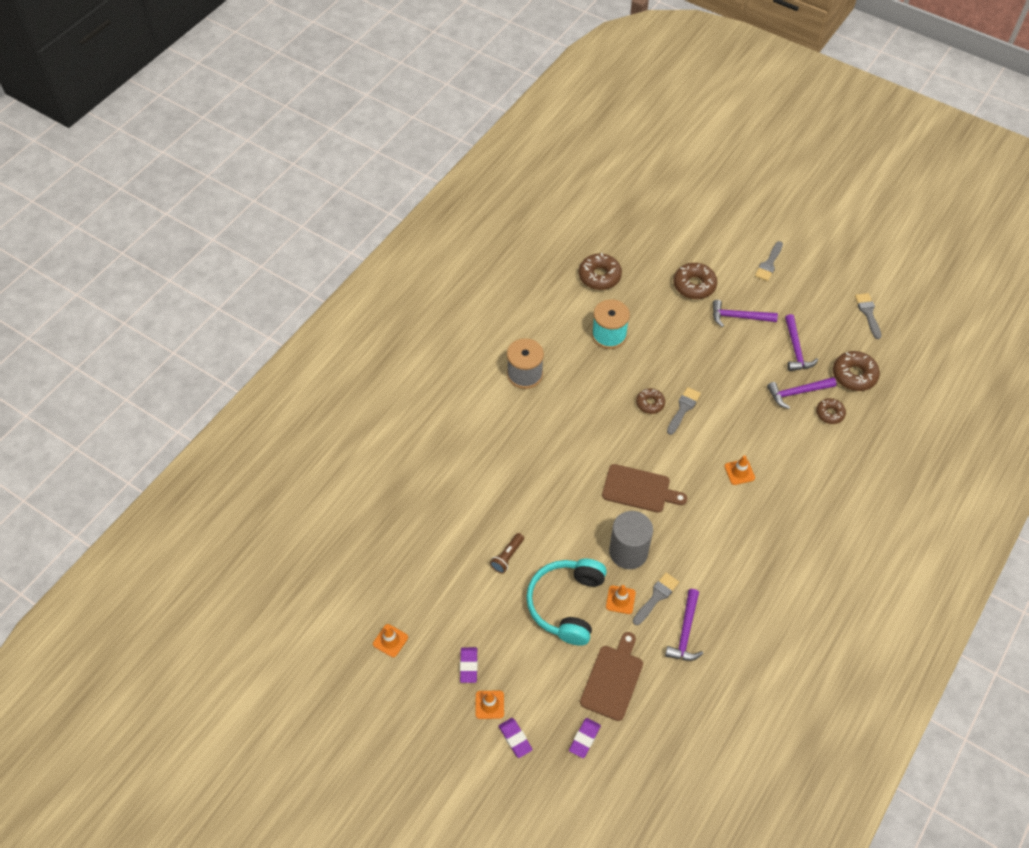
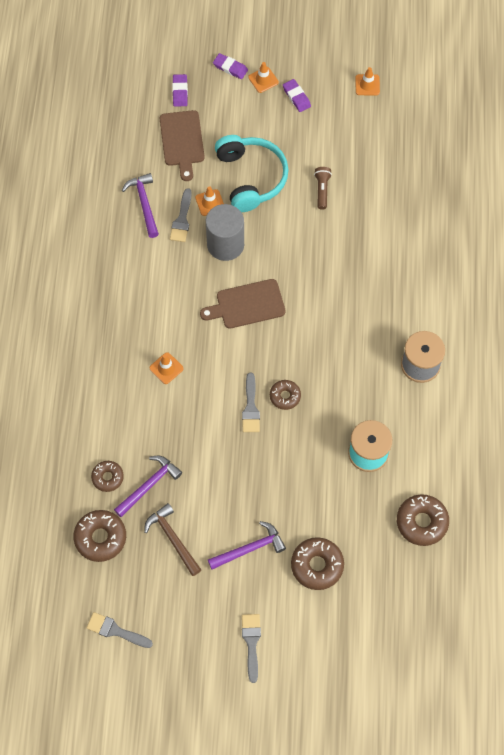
camera: 150 degrees right, 10 degrees up
(796, 349) = (172, 538): purple hammer -> brown hammer
(868, 313) = (115, 631): grey brush -> grey brush turned 150 degrees clockwise

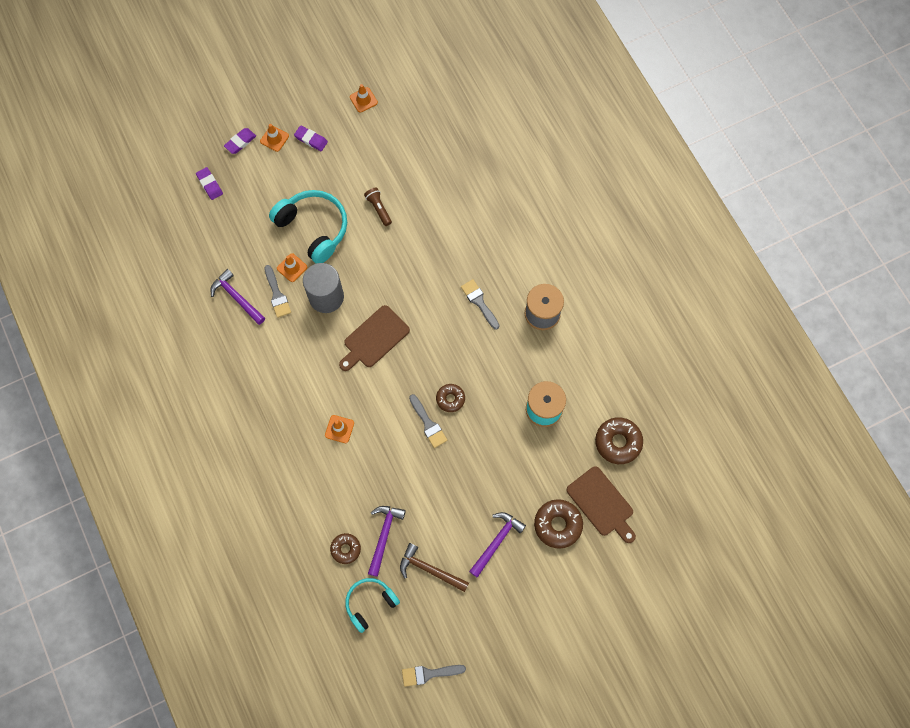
camera: 30 degrees left, 5 degrees up
(100, 538) = (370, 603): brown donut -> turquoise headphones
(182, 141) = (237, 227): brown cutting board -> brown cutting board (601, 504)
(230, 68) = (240, 142): purple eraser -> purple eraser turned 45 degrees counterclockwise
(251, 642) = (543, 618): grey brush -> grey brush (479, 302)

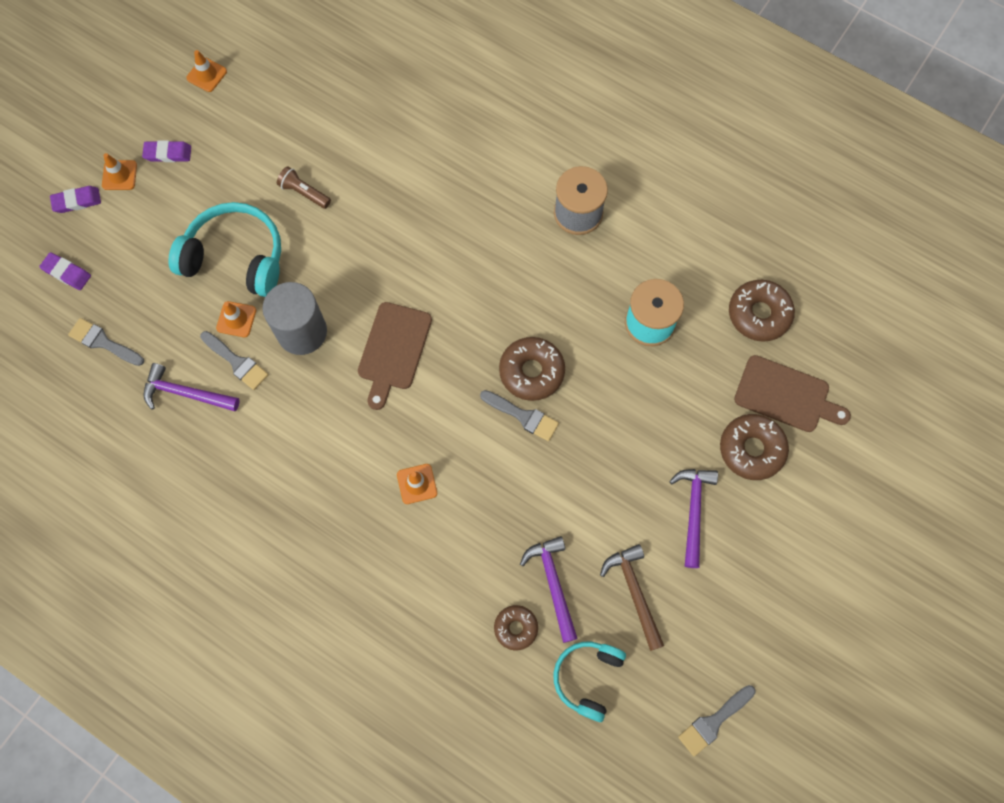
camera: 30 degrees left, 0 degrees up
(240, 142) = (77, 201): purple eraser -> purple eraser turned 60 degrees clockwise
(429, 569) = (634, 592): brown hammer -> brown hammer turned 75 degrees clockwise
(450, 399) = (531, 372): brown donut -> brown donut, size x1.61
(479, 302) = (495, 239): grey brush -> grey brush (103, 342)

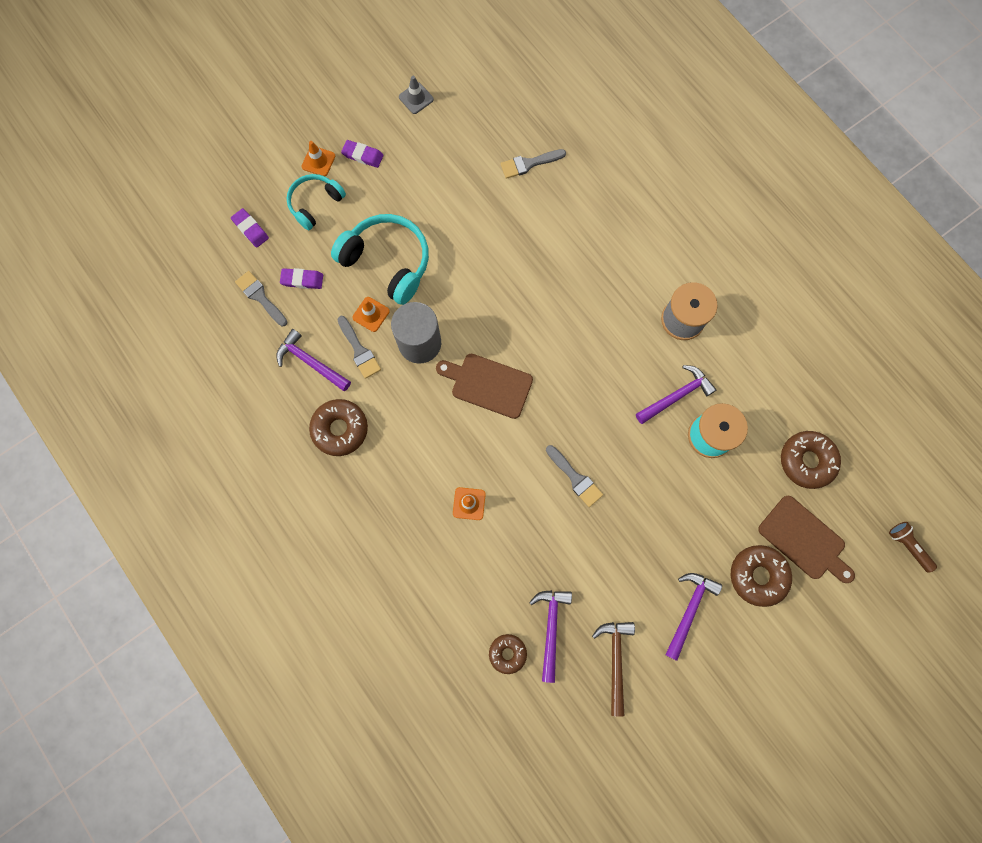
camera: 20 degrees right, 5 degrees up
(77, 201) = (278, 172): purple eraser -> purple eraser (302, 280)
(207, 75) = (416, 98): orange traffic cone -> grey traffic cone
(304, 193) = (461, 225): brown flashlight -> brown flashlight (907, 546)
(393, 350) = (488, 384): brown cutting board -> brown cutting board turned 75 degrees clockwise
(531, 372) = (595, 443): brown donut -> brown donut (340, 429)
(588, 678) = (551, 717): turquoise headphones -> turquoise headphones (315, 204)
(600, 293) = (676, 396): none -> purple hammer
(713, 722) = (642, 793): grey brush -> grey brush (529, 164)

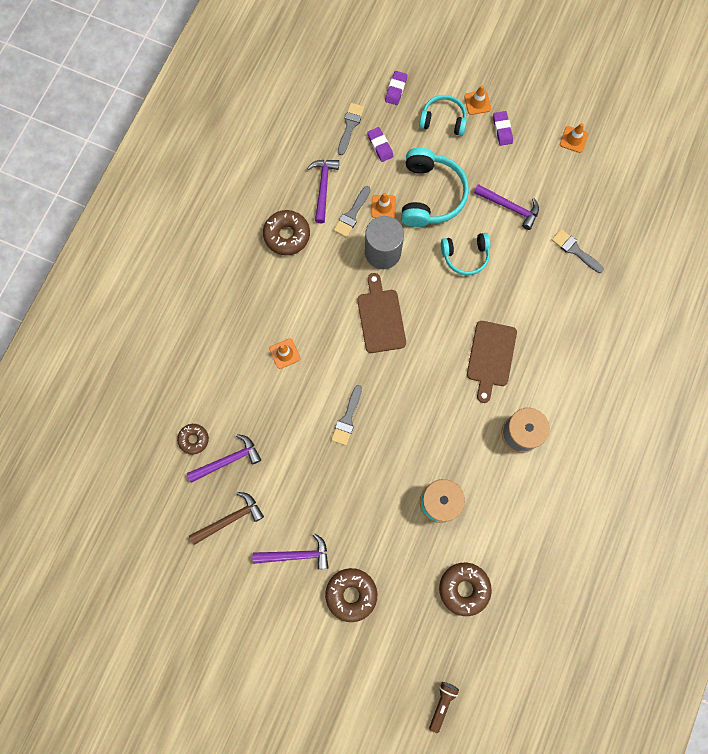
camera: 60 degrees right, 0 degrees up
(416, 98) = (573, 139): grey traffic cone -> orange traffic cone
(473, 266) = (465, 256): none -> turquoise headphones
(676, 396) = (456, 460): purple hammer -> purple hammer (509, 207)
(804, 540) = (399, 617): brown cutting board -> brown cutting board (490, 357)

